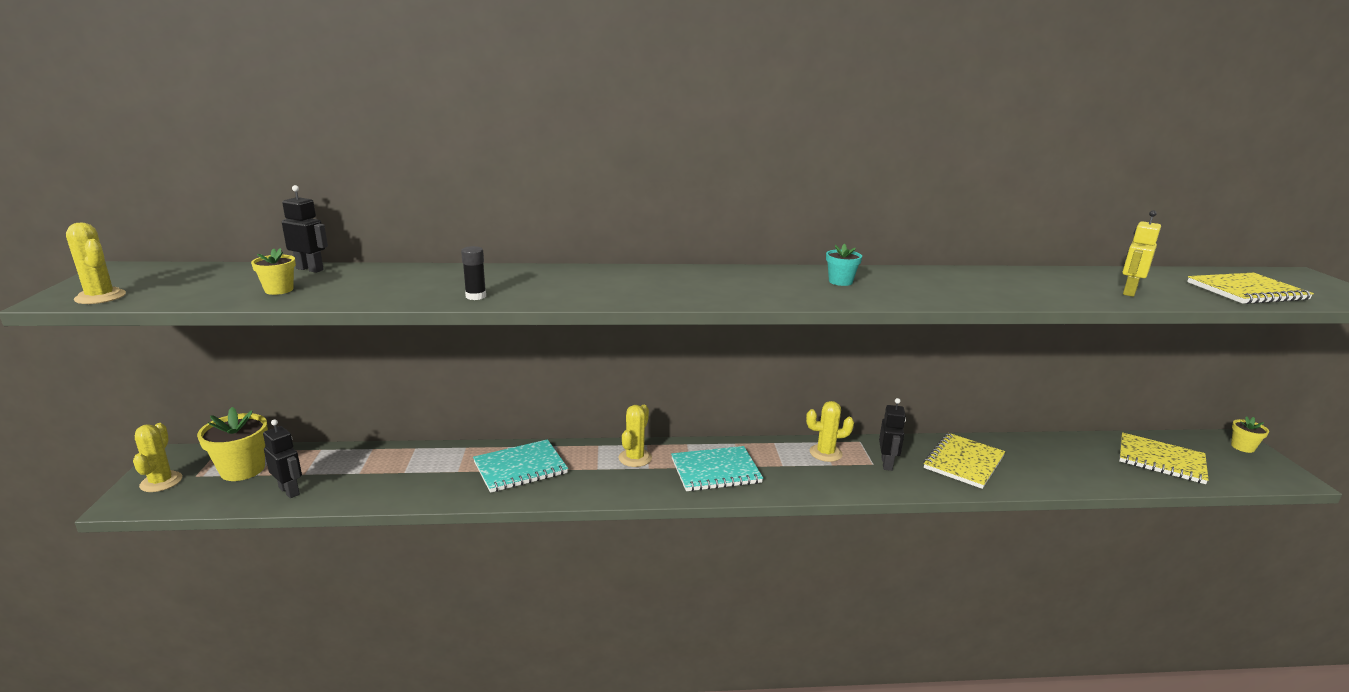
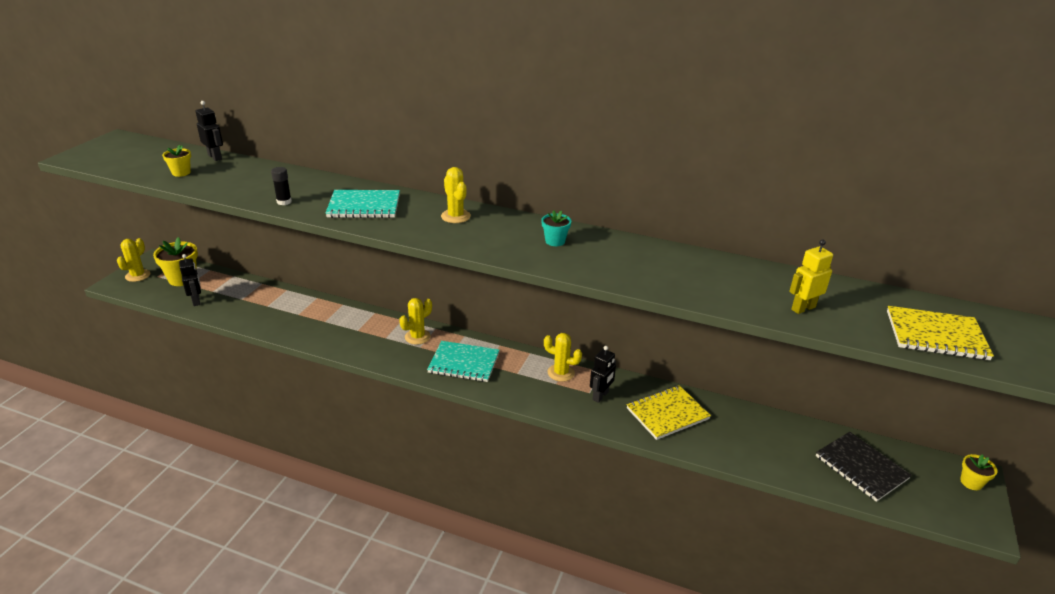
camera: 25 degrees right, 10 degrees up
(100, 297) = (90, 160): yellow cactus -> yellow cactus (455, 216)
(520, 468) = (337, 323): turquoise notebook -> turquoise notebook (364, 206)
(1161, 460) = (861, 467): yellow notebook -> black notebook

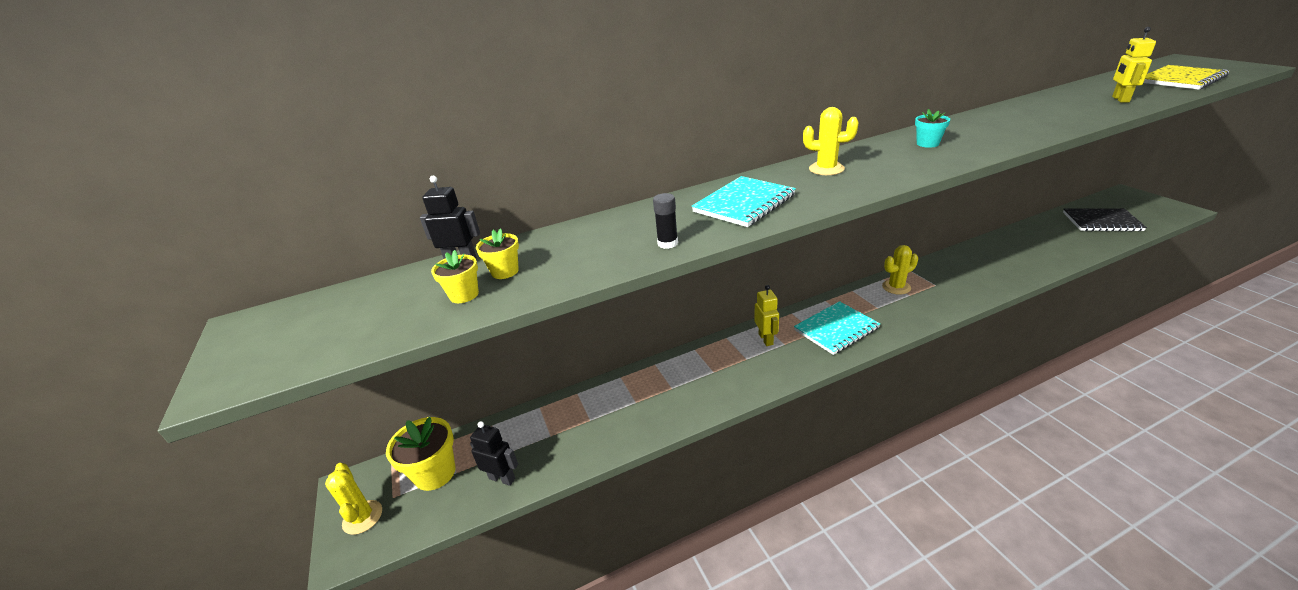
camera: 40 degrees left, 0 degrees up
(417, 337) = (766, 339): yellow cactus -> yellow robot
(600, 396) = (945, 282): black robot -> none
(667, 414) = (991, 263): yellow notebook -> none
(971, 482) = (1134, 197): yellow flower pot -> yellow flower pot (505, 271)

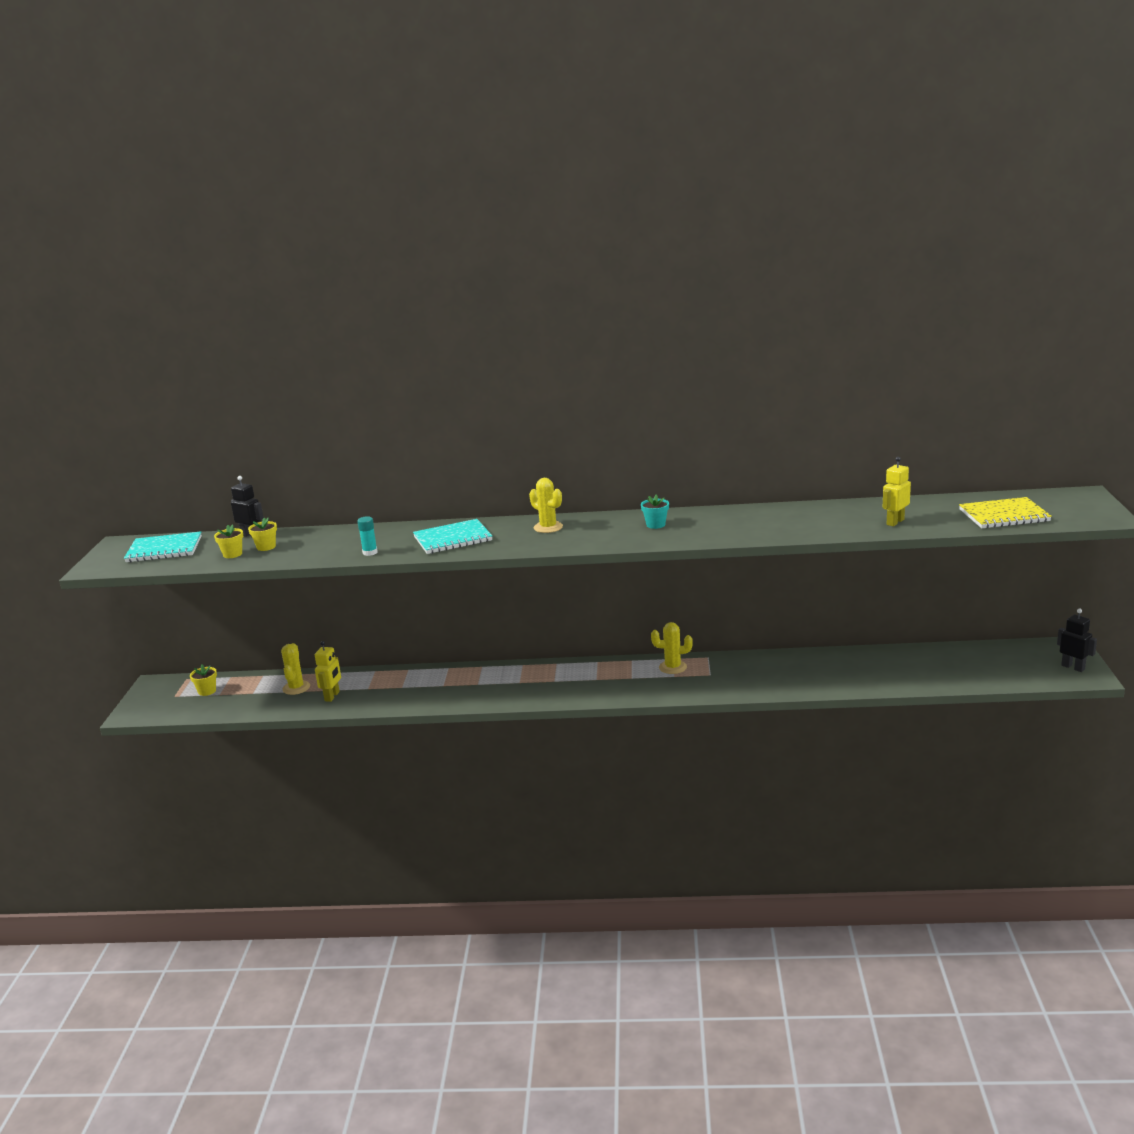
camera: 25 degrees right, 10 degrees down
(362, 517) = (151, 701): yellow cactus -> yellow cactus (296, 688)
(435, 473) = (207, 691): yellow flower pot -> yellow flower pot, size x0.56
(502, 478) = (243, 705): black robot -> black robot (1073, 667)
(667, 243) = (370, 552): black glue stick -> turquoise glue stick
(766, 339) = (510, 675): yellow robot -> yellow robot (332, 696)
(836, 329) = (573, 683): turquoise notebook -> turquoise notebook (164, 549)
(1101, 222) = (976, 665): black notebook -> none

